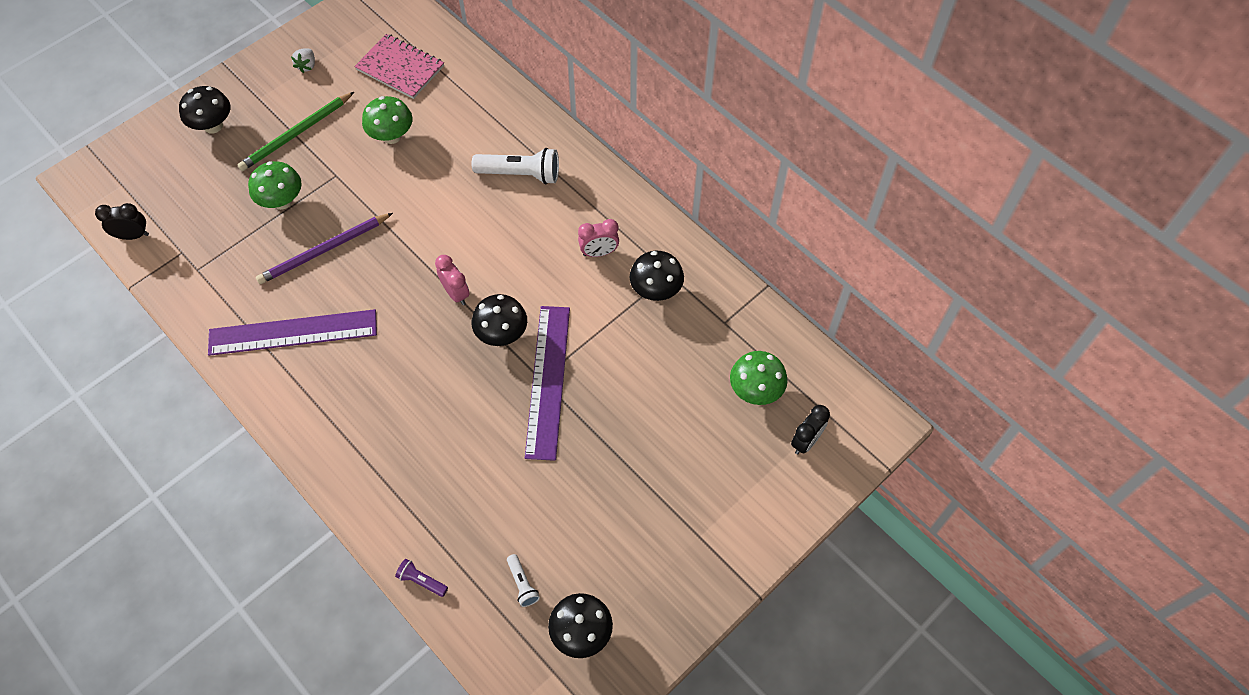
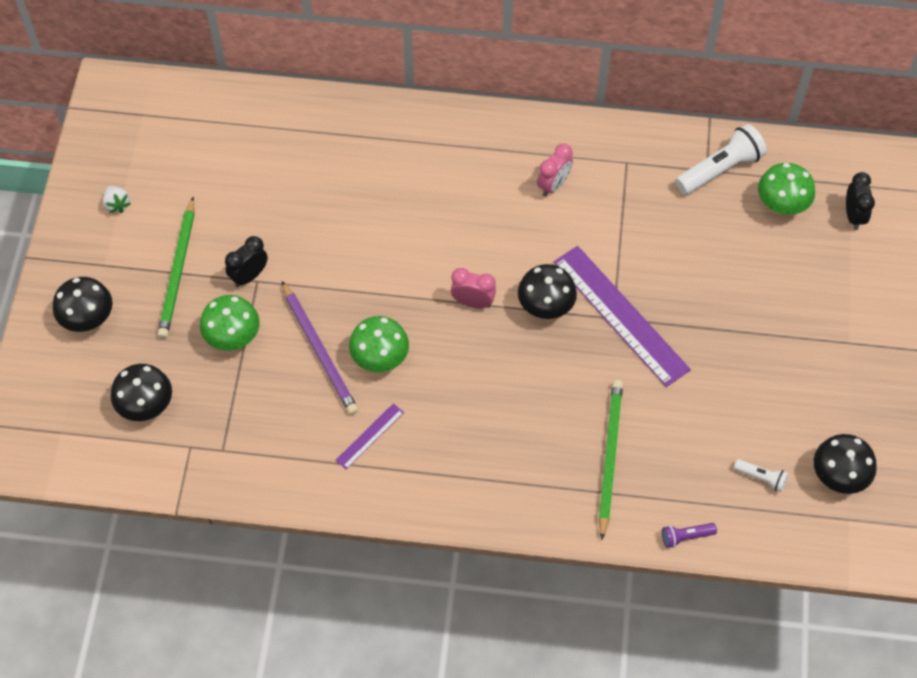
camera: 40 degrees left, 0 degrees up
(133, 235) = (126, 467): black clock -> black clock (249, 276)
(293, 332) = (370, 436): purple ruler -> purple ruler, size x0.46
(324, 250) = (319, 351): purple pencil -> purple pencil turned 45 degrees counterclockwise
(392, 136) = (270, 212): green mushroom -> green mushroom (380, 358)
(400, 68) = (209, 148): pink notebook -> none
(431, 477) = (609, 457): none -> green pencil
(520, 174) = (419, 166): white flashlight -> white flashlight (720, 169)
(656, 290) = (630, 183): black mushroom -> black mushroom (146, 406)

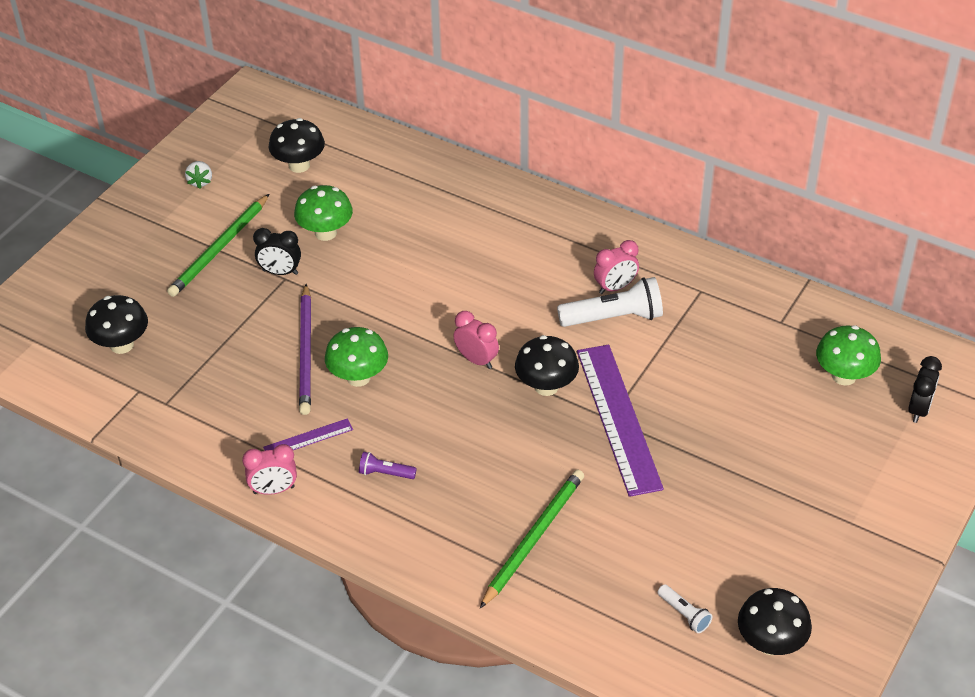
camera: 25 degrees right, 15 degrees down
(88, 319) = (117, 261): black mushroom -> black mushroom (299, 165)
(233, 337) = (234, 316): green mushroom -> green mushroom (325, 233)
(249, 276) = (280, 272): black clock -> black clock turned 150 degrees counterclockwise
(368, 498) = (274, 490): none -> pink clock
(686, 537) = (571, 639): purple flashlight -> purple flashlight (385, 473)
(720, 169) = (795, 325): white flashlight -> white flashlight (614, 317)

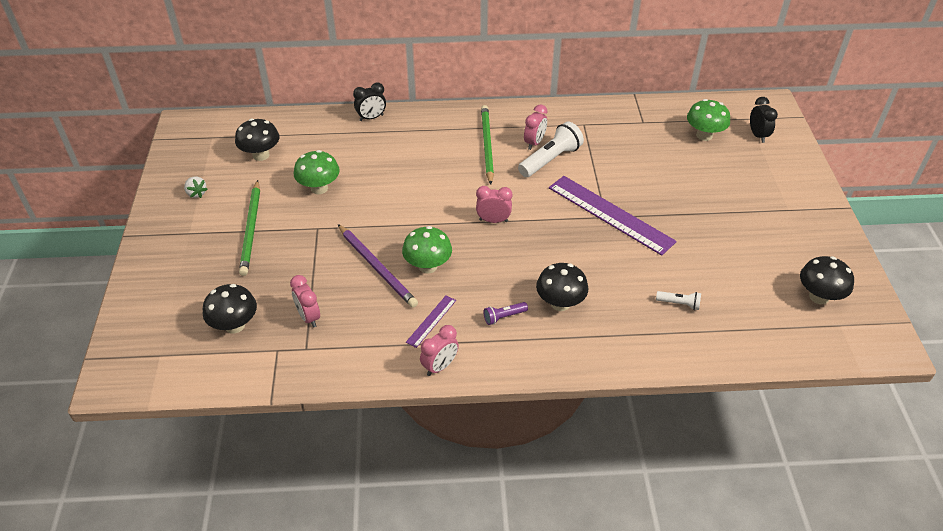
camera: 35 degrees left, 0 degrees up
(195, 372) = (309, 317): none -> pink clock
(280, 272) = (310, 225): black clock -> black clock (371, 118)
(534, 538) = (633, 308): green pencil -> green pencil (487, 145)
(546, 386) = (551, 216): black mushroom -> black mushroom (560, 303)
(684, 614) = (759, 306): white flashlight -> white flashlight (679, 304)

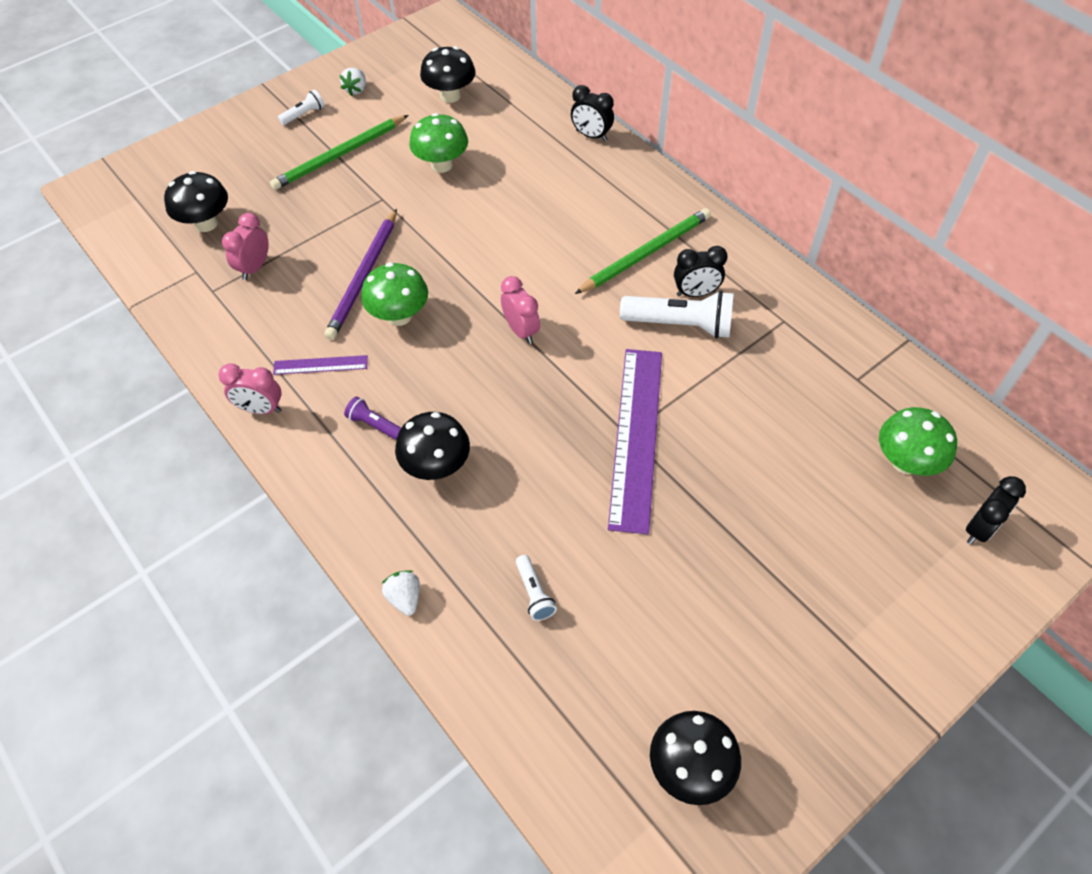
camera: 55 degrees right, 10 degrees up
(187, 229) = (304, 114): none -> white flashlight
(534, 143) = (695, 293): pink clock -> black clock
(641, 360) = (404, 598): none -> white strawberry

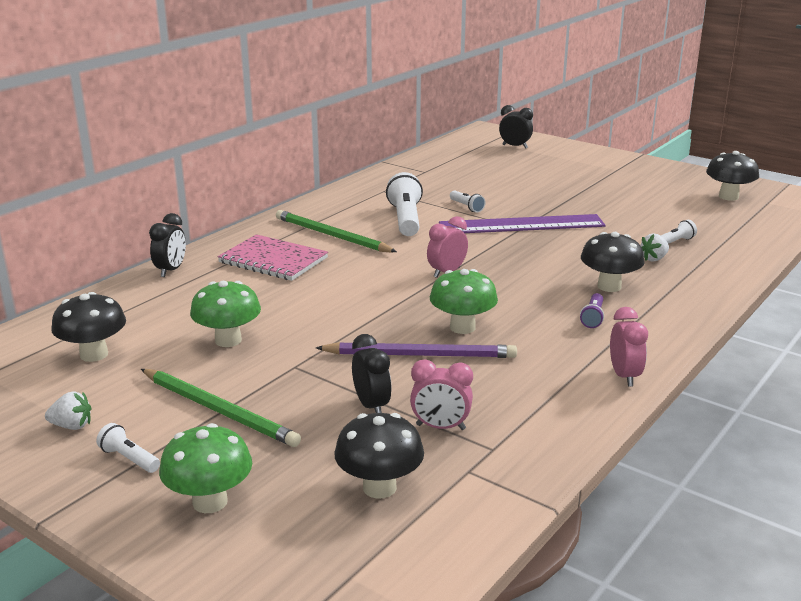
camera: 105 degrees left, 30 degrees down
(320, 365) = (549, 356): purple ruler -> none
(404, 598) = (726, 281): white strawberry -> white strawberry (654, 259)
(594, 203) = (273, 260): none -> pink notebook
(695, 293) = (369, 217): black clock -> black clock (371, 406)
(710, 394) = (467, 207): none -> white flashlight
(905, 462) = (482, 160): green mushroom -> green mushroom (210, 502)

